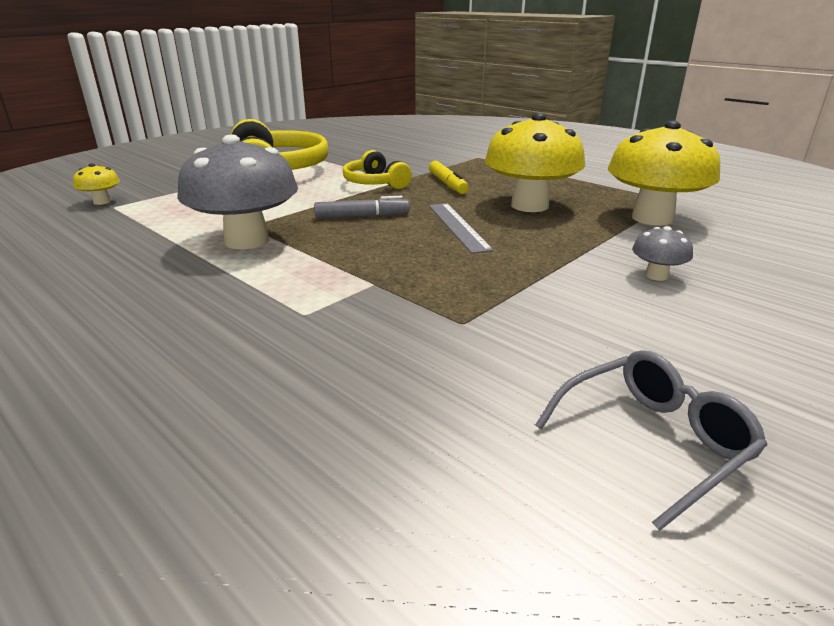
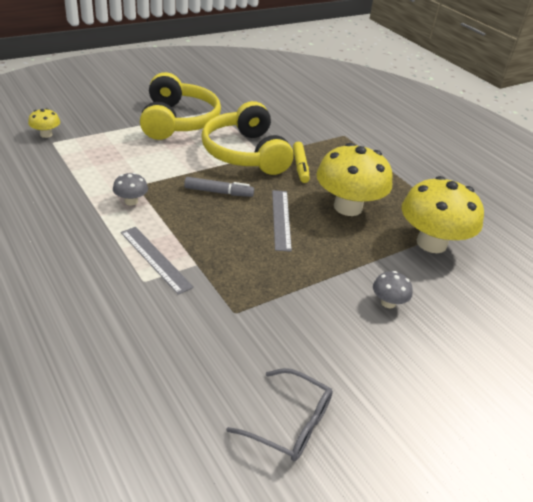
camera: 10 degrees right, 10 degrees up
(247, 240) = (131, 201): grey mushroom -> grey mushroom, size x0.44
(310, 288) = (155, 259): none -> grey ruler
(375, 183) = (246, 153): yellow headphones -> yellow headphones, size x1.78
(653, 441) = (290, 423): grey glasses -> grey glasses turned 45 degrees clockwise

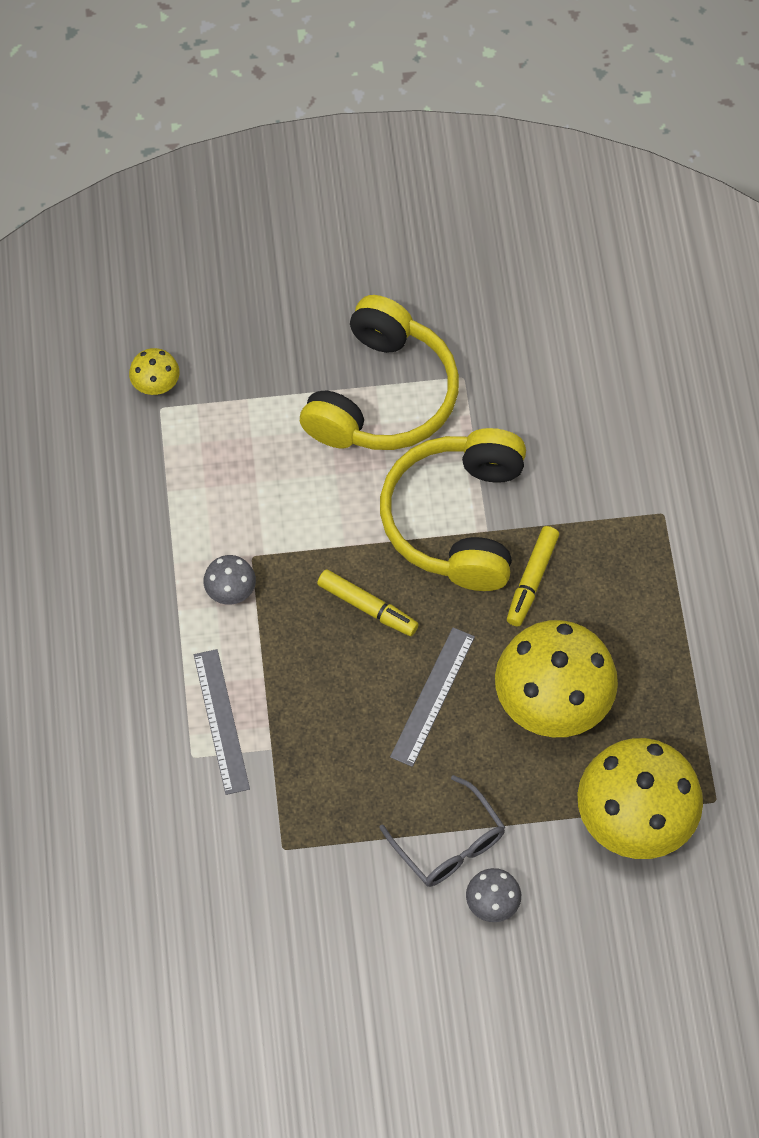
camera: 30 degrees right, 25 degrees up
(218, 192) = (367, 607): grey marker -> yellow marker
(290, 423) = (270, 1024): grey glasses -> grey glasses (449, 844)

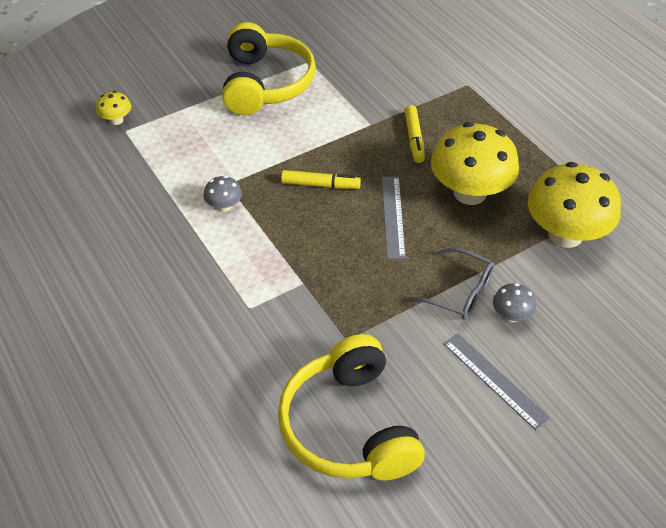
camera: 25 degrees left, 15 degrees down
(221, 721) = (259, 279): grey ruler -> grey ruler (495, 380)
(457, 519) = (349, 125): yellow headphones -> yellow headphones (349, 426)

